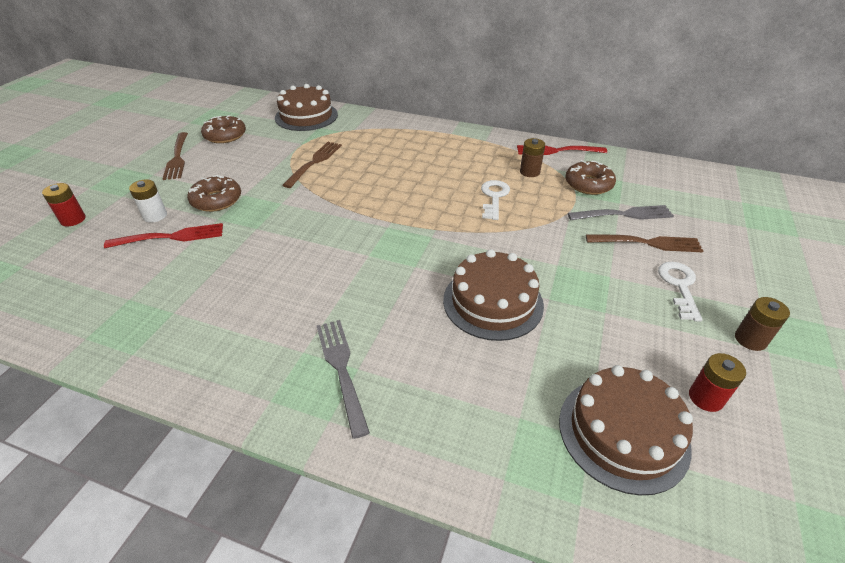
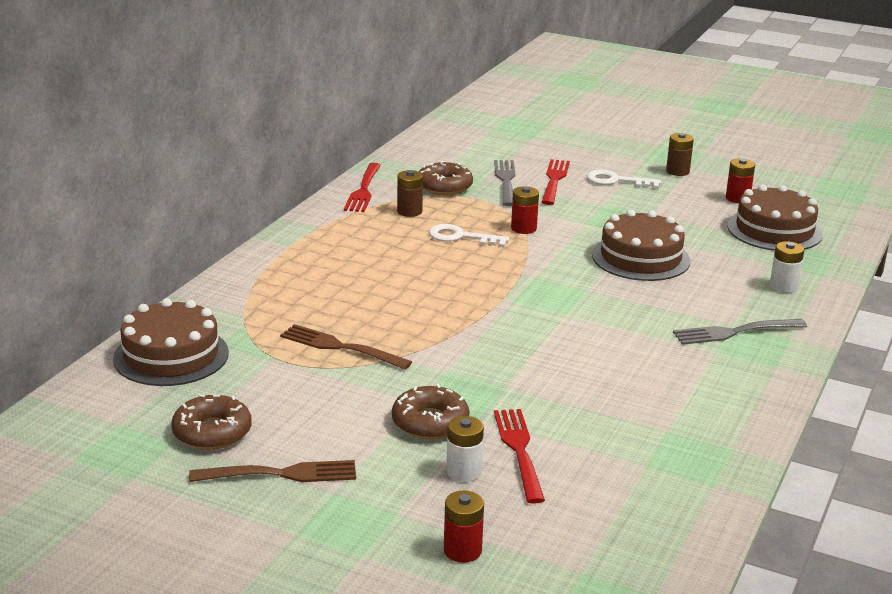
camera: 85 degrees left, 15 degrees down
(458, 426) = (783, 286): none -> white battery
(526, 228) = (523, 228): none -> red battery
(647, 243) = (554, 180): brown fork -> red fork

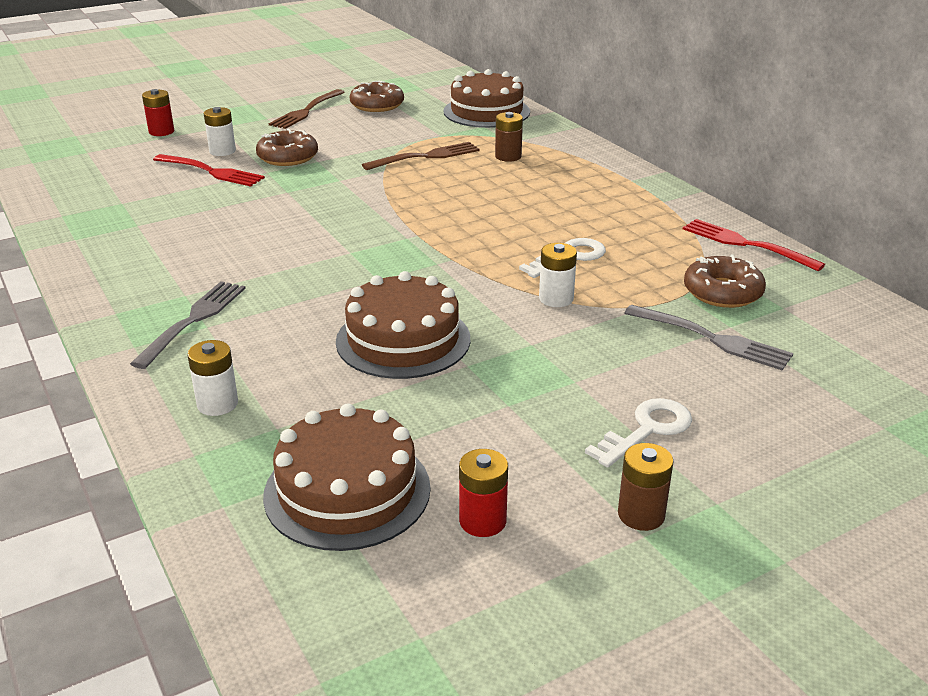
camera: 125 degrees right, 5 degrees up
(409, 211) = (663, 251): brown battery -> brown battery (508, 156)
(523, 228) = (556, 298): red battery -> white battery
(554, 180) = (686, 376): red fork -> none

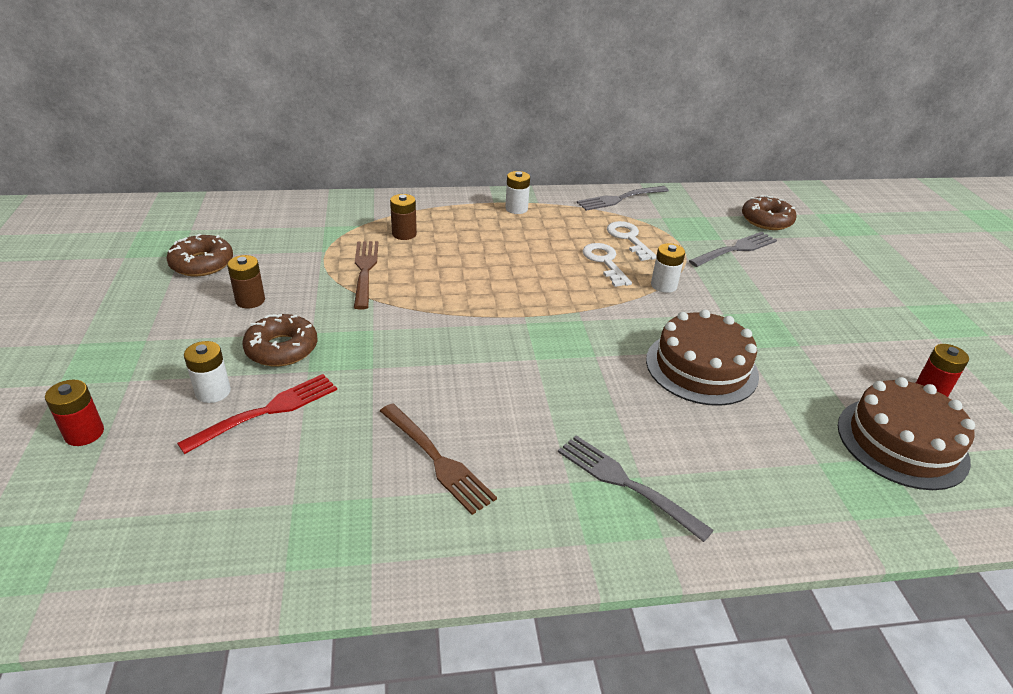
camera: 70 degrees left, 5 degrees up
(217, 404) = (779, 491): white battery -> white battery (516, 209)
(307, 110) = (160, 308): brown fork -> brown fork (436, 459)
(486, 111) = (293, 215): brown cake -> none
(641, 515) = (919, 332): brown battery -> brown battery (250, 300)
(647, 430) = (834, 303): white key -> white key (628, 239)
(722, 292) = (679, 227): brown donut -> brown donut (766, 220)
(747, 244) = (620, 198): red fork -> grey fork

